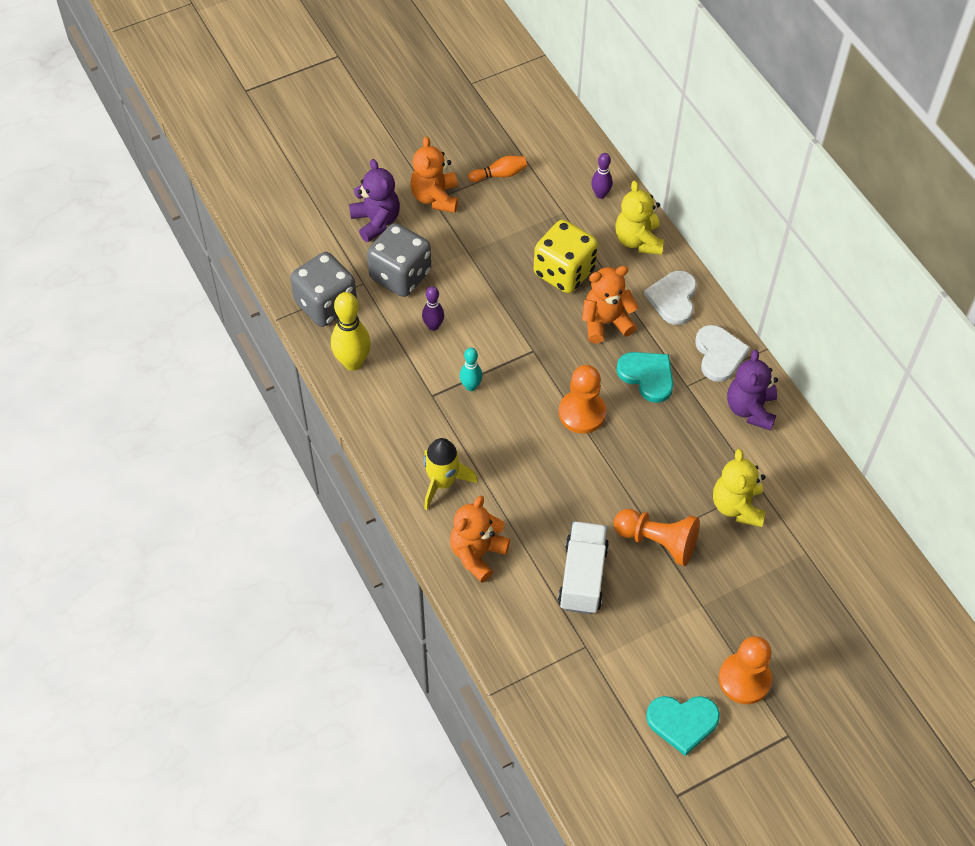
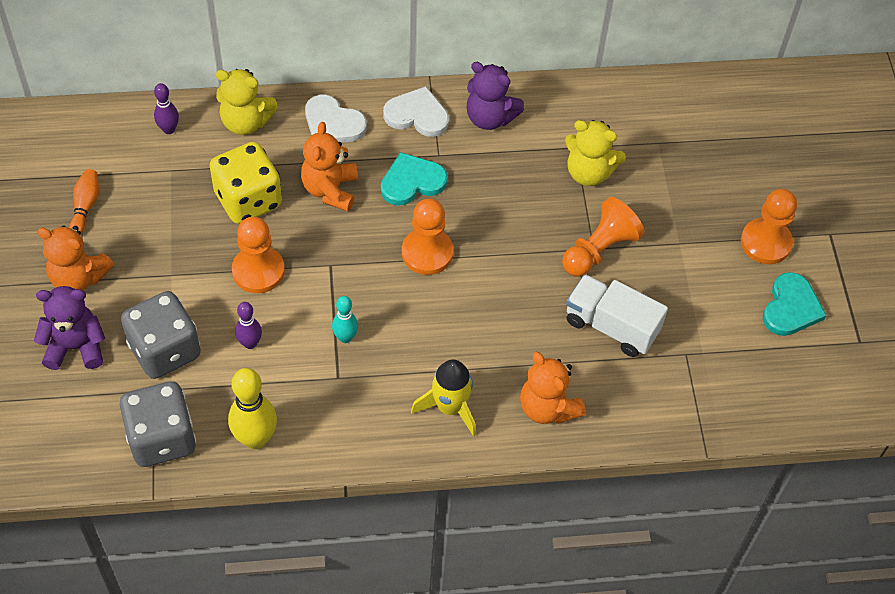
camera: 70 degrees left, 0 degrees up
(501, 305) = (258, 271): none -> orange pawn

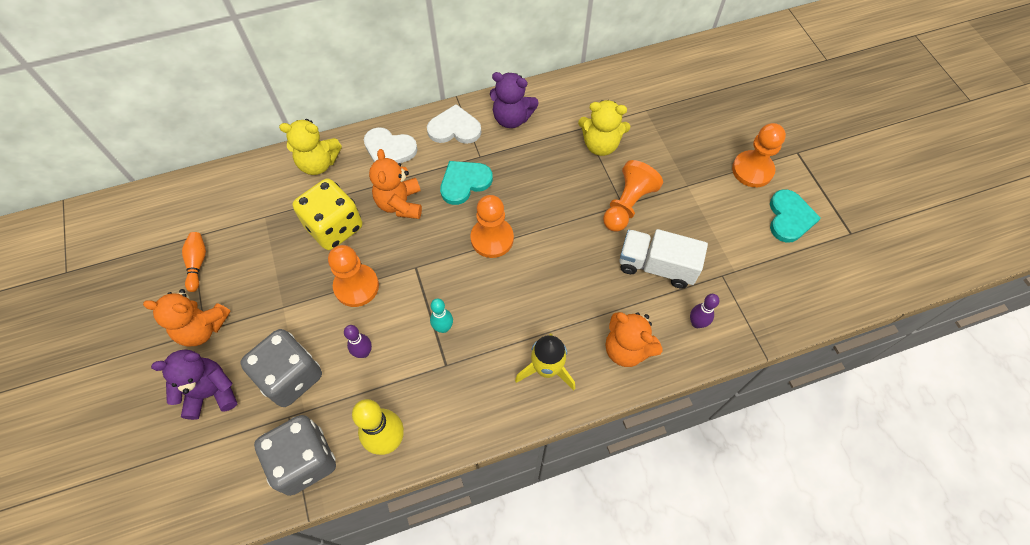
camera: 10 degrees left, 5 degrees up
(169, 129) = (256, 183): purple bowling pin -> purple bowling pin (696, 323)

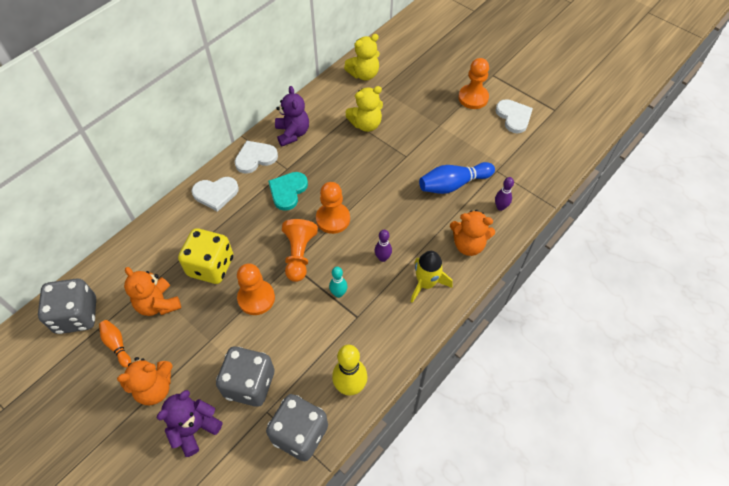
camera: 30 degrees left, 5 degrees down
(182, 213) = (77, 315): none -> grey dice
(318, 163) = (166, 228): yellow teddy bear -> yellow teddy bear (364, 74)
(363, 352) = (293, 339): purple bowling pin -> purple bowling pin (382, 258)
(400, 204) = (250, 227): orange teddy bear -> orange teddy bear (158, 304)
(512, 118) = (292, 133): purple teddy bear -> purple teddy bear turned 90 degrees counterclockwise
(627, 205) = (409, 155): orange pawn -> orange pawn (299, 255)
(656, 266) = (453, 184): white truck -> blue bowling pin
(789, 218) = (513, 117): turquoise heart -> white heart

